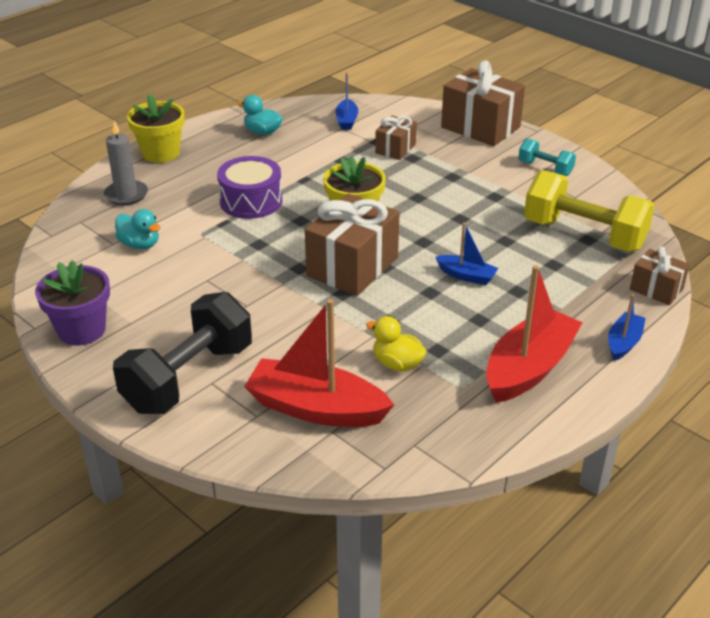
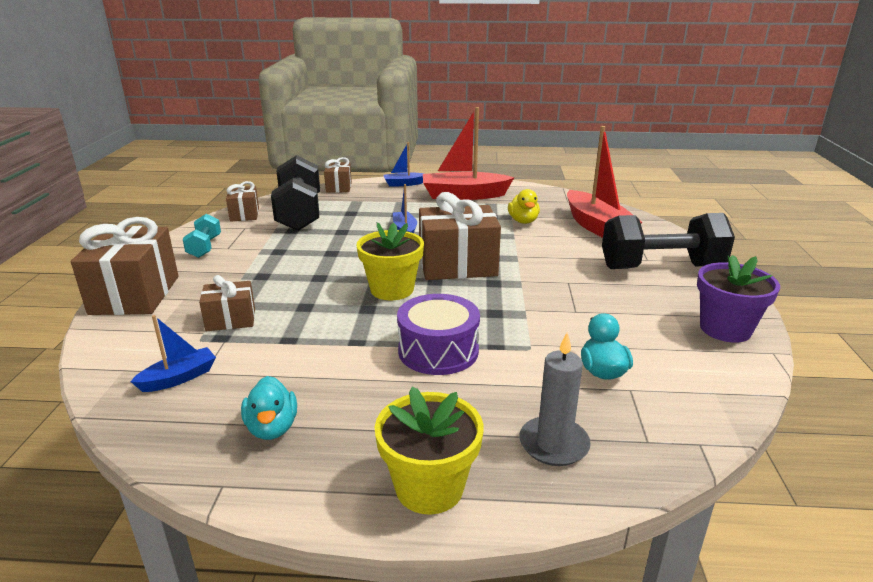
camera: 130 degrees left, 10 degrees down
(584, 235) = (299, 214): yellow dumbbell -> black dumbbell
(615, 206) = (244, 214): none -> brown gift

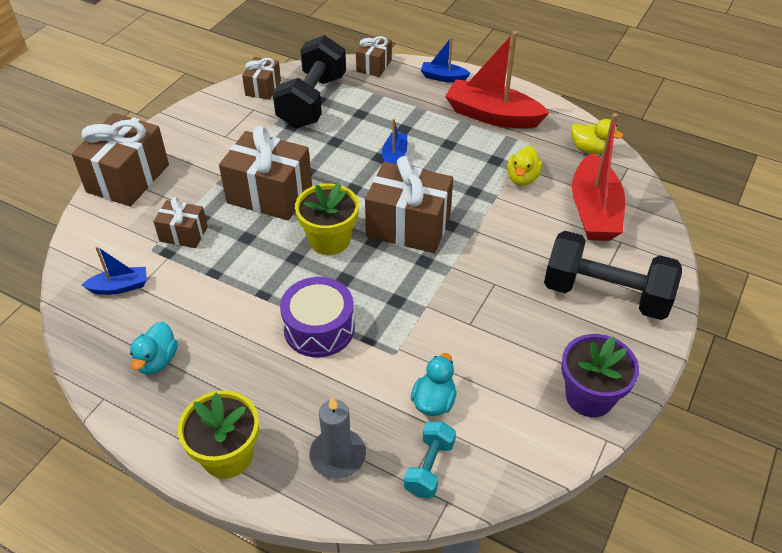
camera: 25 degrees right, 20 degrees up
(204, 247) = (207, 129): turquoise dumbbell -> turquoise dumbbell (429, 467)
(305, 274) = (269, 194): none -> brown gift
(557, 198) = (590, 149): none -> yellow duck

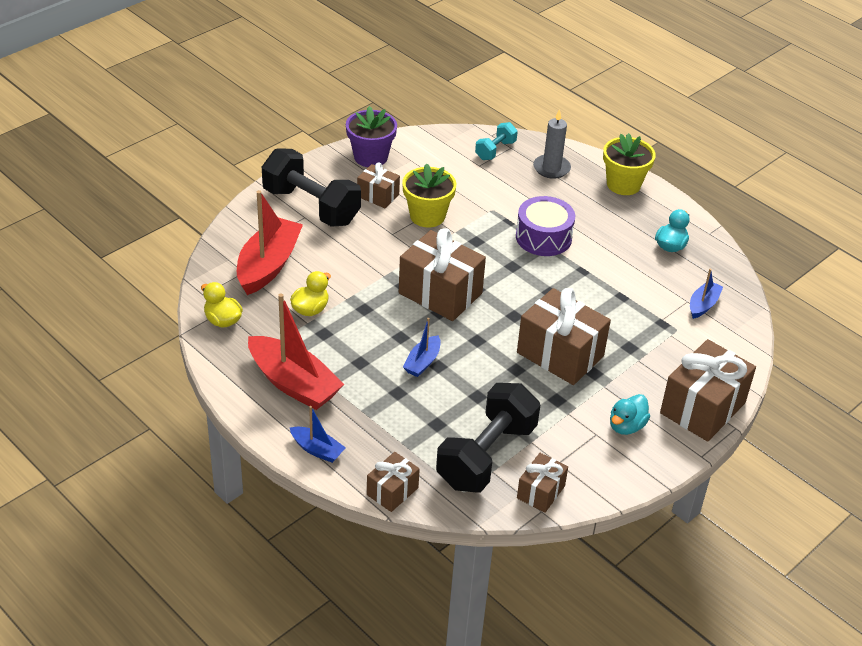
camera: 165 degrees left, 5 degrees down
(120, 287) = (703, 305): blue boat -> blue boat turned 120 degrees clockwise
(183, 234) = (647, 336): brown gift -> brown gift (378, 196)
(329, 240) = (515, 299): yellow flower pot -> yellow flower pot (427, 216)
(434, 401) = (477, 178): turquoise duck -> turquoise duck (626, 426)

